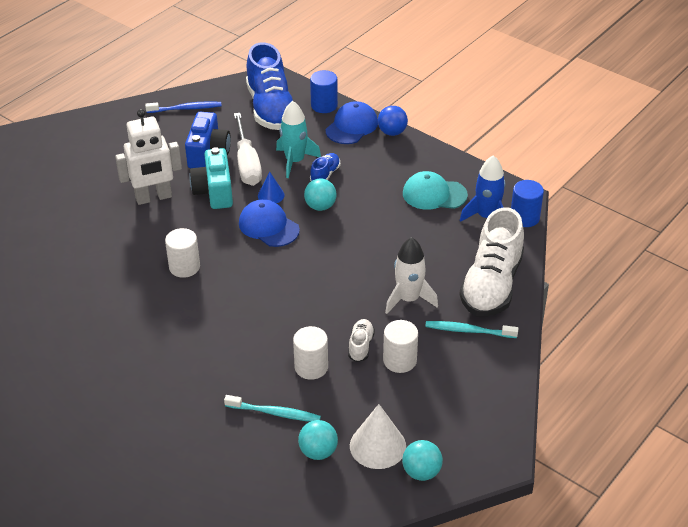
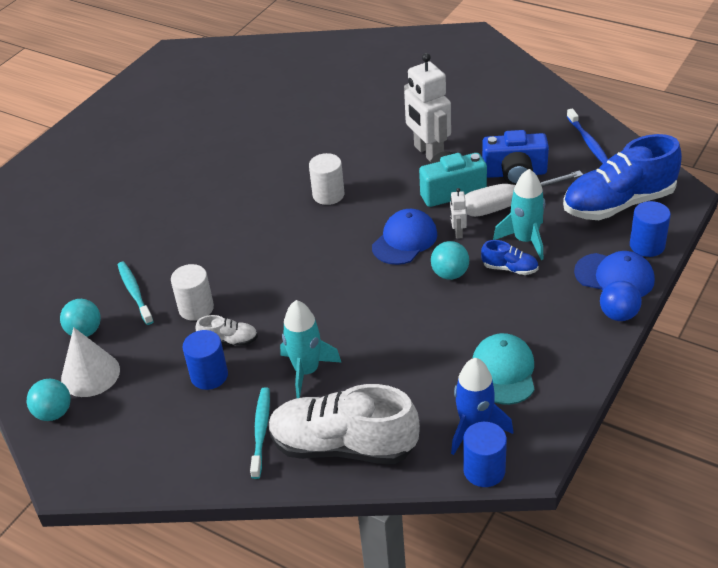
camera: 85 degrees right, 0 degrees up
(271, 195) = (458, 232): blue cone -> white robot
(274, 413) = (135, 293): turquoise toothbrush -> turquoise toothbrush turned 150 degrees clockwise
(399, 360) = (209, 376): white cylinder -> blue cylinder
(408, 299) = (307, 371): white rocket -> turquoise rocket

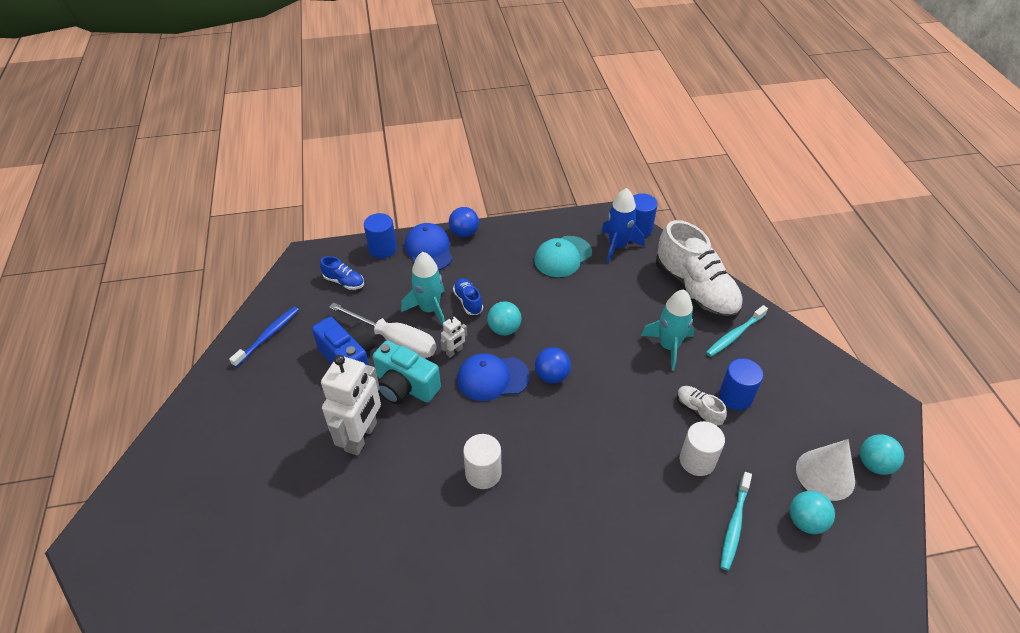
camera: 135 degrees left, 5 degrees up
(366, 275) = (552, 376): none -> blue ball
(618, 203) = (344, 282): blue shoe -> blue shoe, size x0.44

